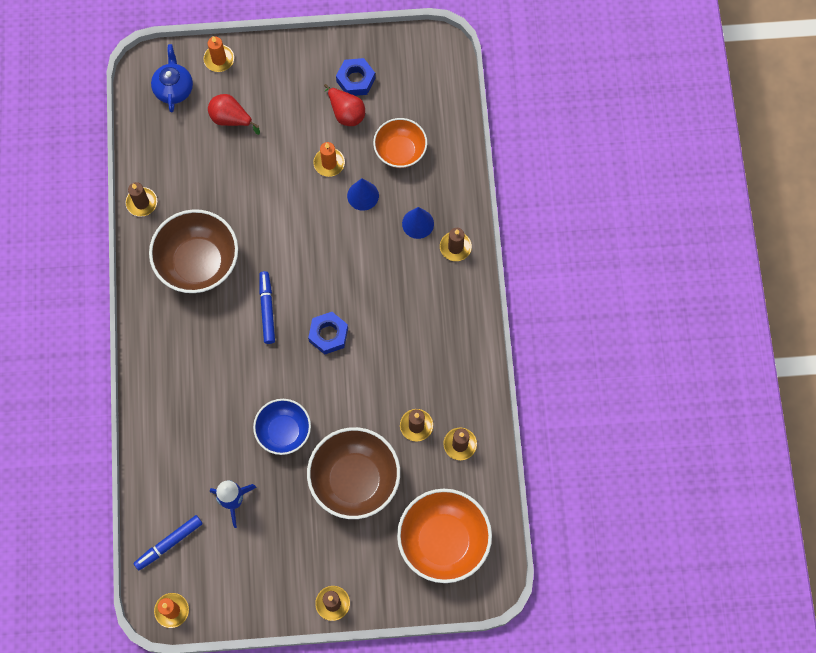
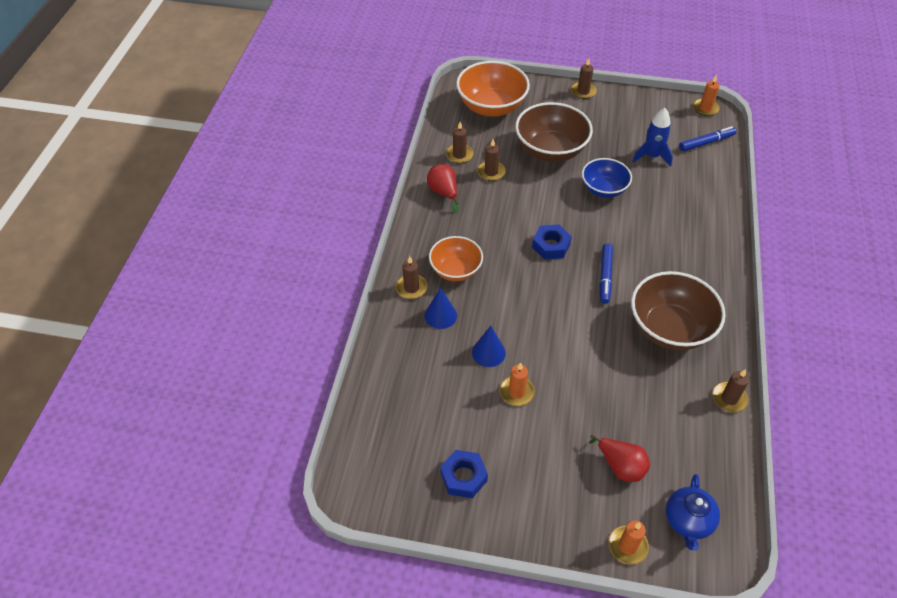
camera: 165 degrees left, 20 degrees down
(346, 113) = (485, 441): red pear -> red pear (444, 192)
(400, 151) = (436, 386): orange bowl -> orange bowl (455, 270)

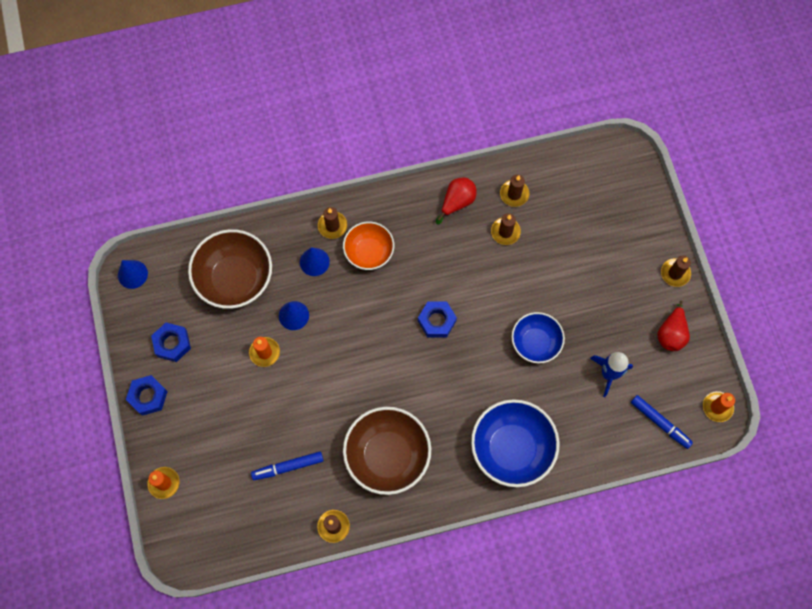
camera: 65 degrees right, 20 degrees up
(357, 488) = (132, 274): none -> blue cone
(491, 107) = (600, 194): orange bowl -> none
(515, 525) = (148, 396): none -> blue nut
(550, 150) = (565, 274): brown bowl -> brown bowl (235, 279)
(605, 276) = (422, 381): blue marker -> blue marker (288, 467)
(620, 466) = (229, 456): red pear -> red pear (671, 334)
(688, 521) = (203, 522): blue teapot -> none
(695, 238) = (511, 448): none -> blue bowl

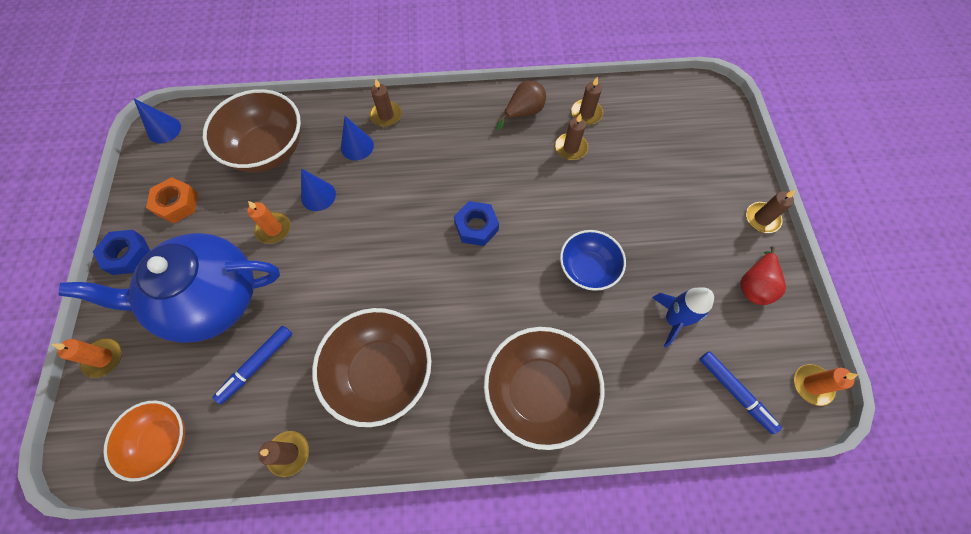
camera: 10 degrees right, 5 degrees down
(172, 343) = (177, 204): blue nut -> orange nut
(232, 421) = (210, 299): none -> blue teapot
(288, 467) = (256, 365): blue marker -> blue marker turned 45 degrees counterclockwise
(369, 252) = (418, 146): orange bowl -> orange bowl (162, 441)
(457, 202) = (523, 112): red pear -> brown pear
(511, 448) = (539, 391): blue bowl -> brown bowl

